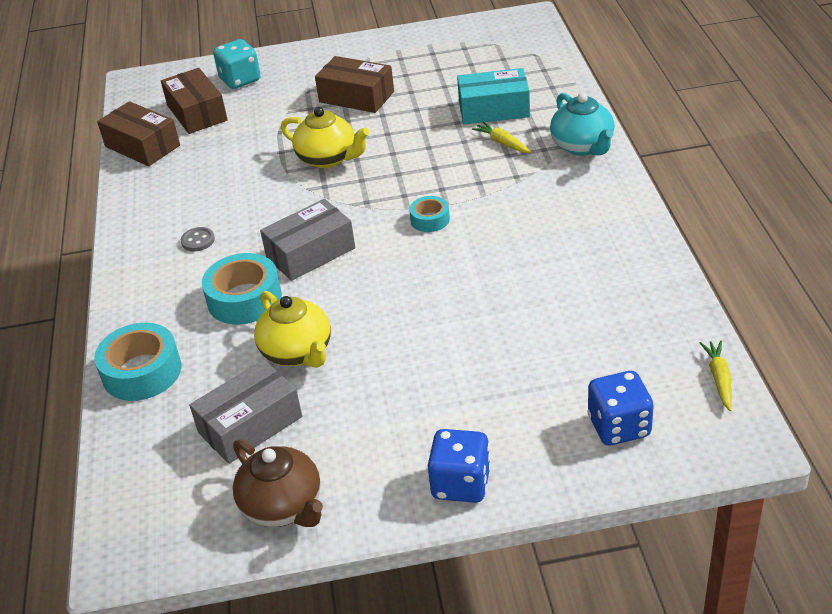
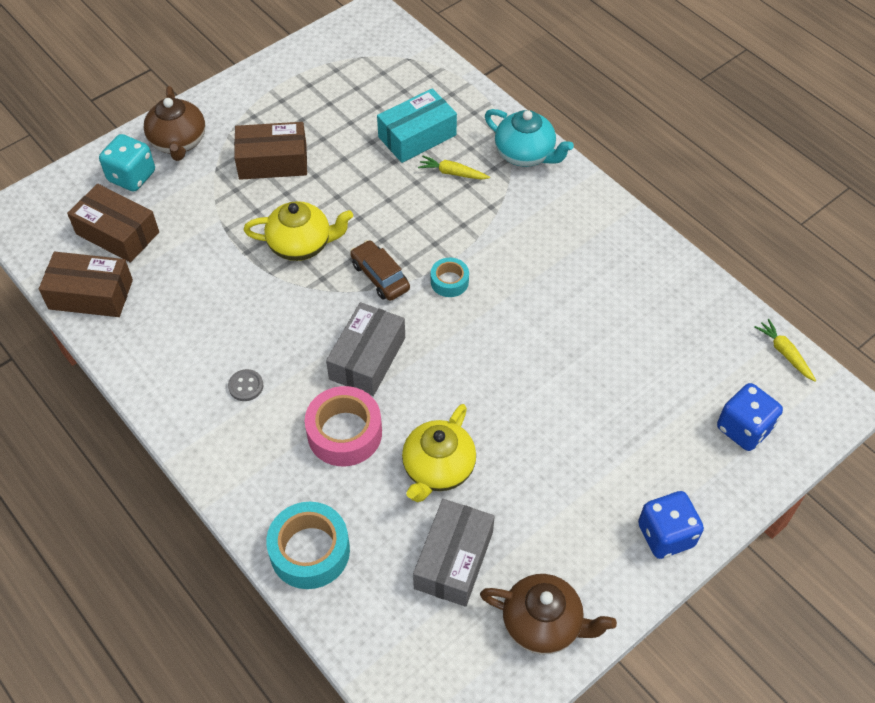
camera: 35 degrees left, 15 degrees up
(244, 299) = (344, 433): turquoise tape -> pink tape
(295, 67) = (178, 142): none -> brown teapot
(297, 352) = (438, 469): yellow teapot -> yellow teapot turned 90 degrees clockwise
(373, 198) = (380, 276): none -> brown car

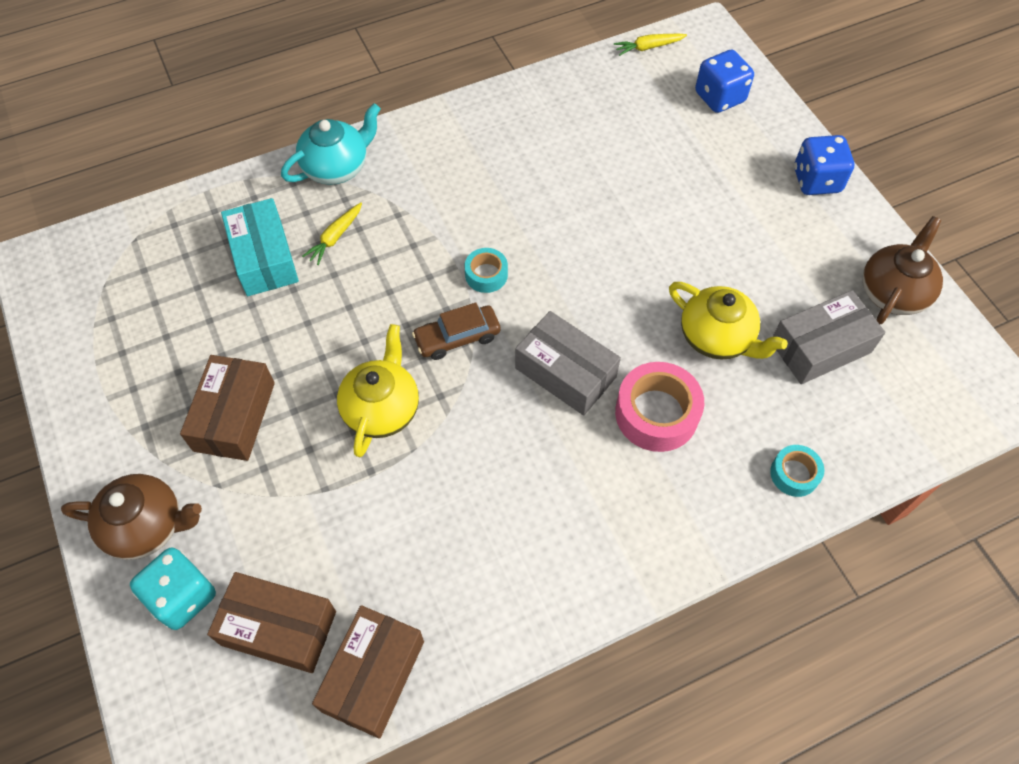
camera: 75 degrees left, 5 degrees up
(117, 233) = (278, 628): brown box -> brown box turned 60 degrees clockwise
(246, 386) = (571, 504): grey button -> none
(310, 551) = (794, 474): turquoise tape -> turquoise tape, size x0.56
(453, 560) = (820, 347): grey box -> grey box turned 60 degrees counterclockwise

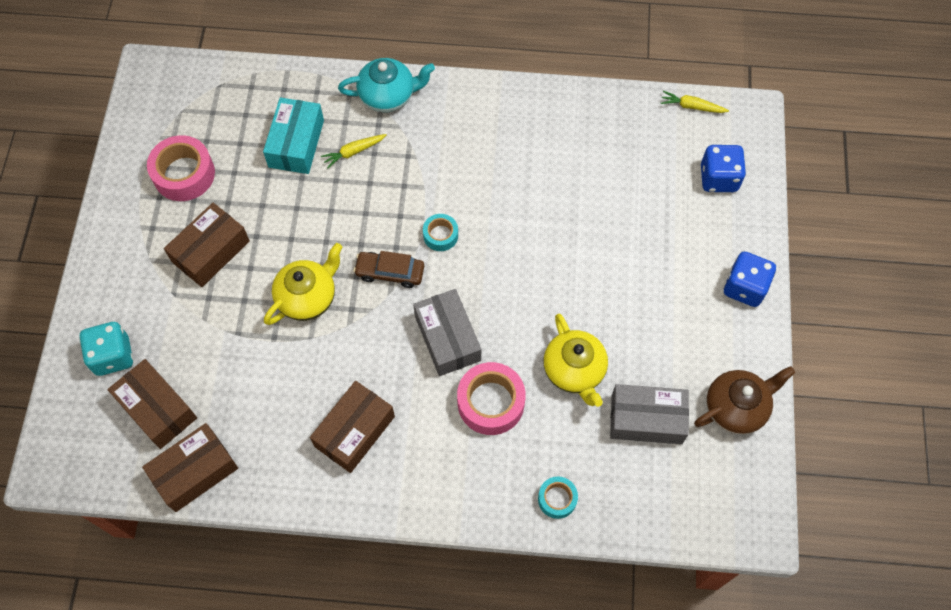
camera: 30 degrees right, 5 degrees up
(147, 526) = (117, 297): brown teapot -> none
(149, 349) = (184, 174): none -> pink tape
(532, 523) = (354, 431): none -> brown box

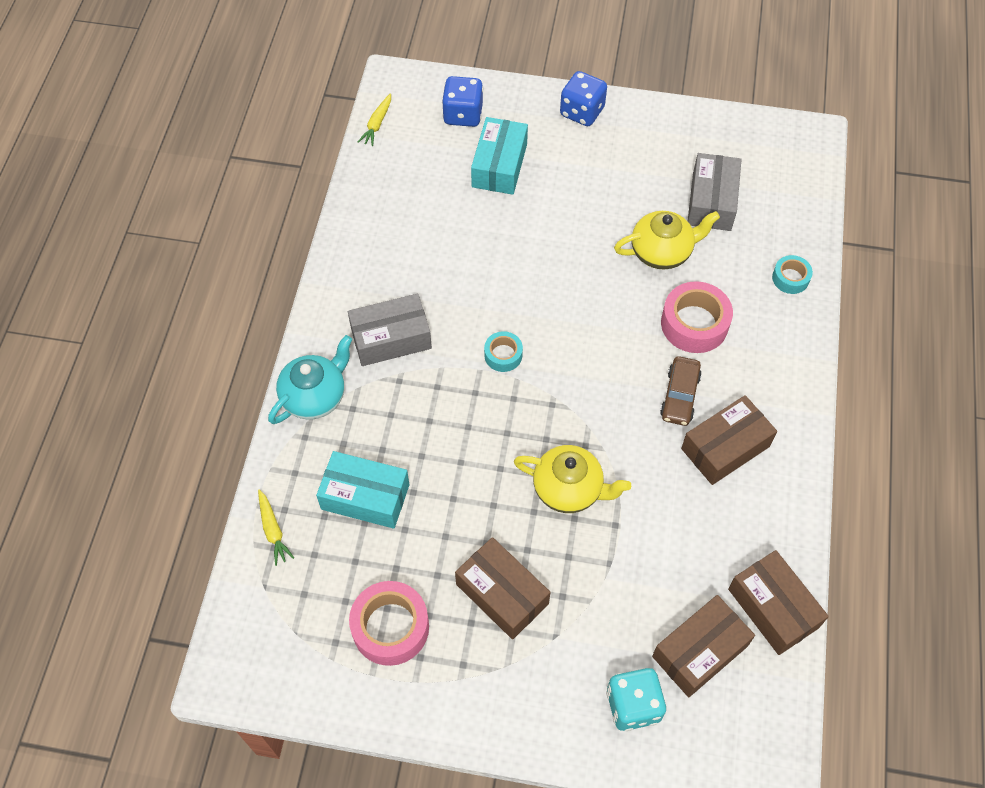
camera: 85 degrees left, 5 degrees down
(307, 297) = (569, 489): yellow teapot -> yellow teapot turned 150 degrees clockwise
(353, 152) = (386, 435): yellow carrot -> yellow carrot (273, 530)
(354, 431) = (725, 447): brown box -> brown box turned 75 degrees counterclockwise
(388, 96) = (315, 396): turquoise teapot -> turquoise teapot turned 45 degrees clockwise
(390, 272) = (544, 406): brown car -> brown car (679, 396)
(447, 338) = (623, 356): grey box -> grey box (391, 338)
(659, 216) = (499, 165): none -> turquoise box
(736, 408) = (700, 135): brown teapot -> none

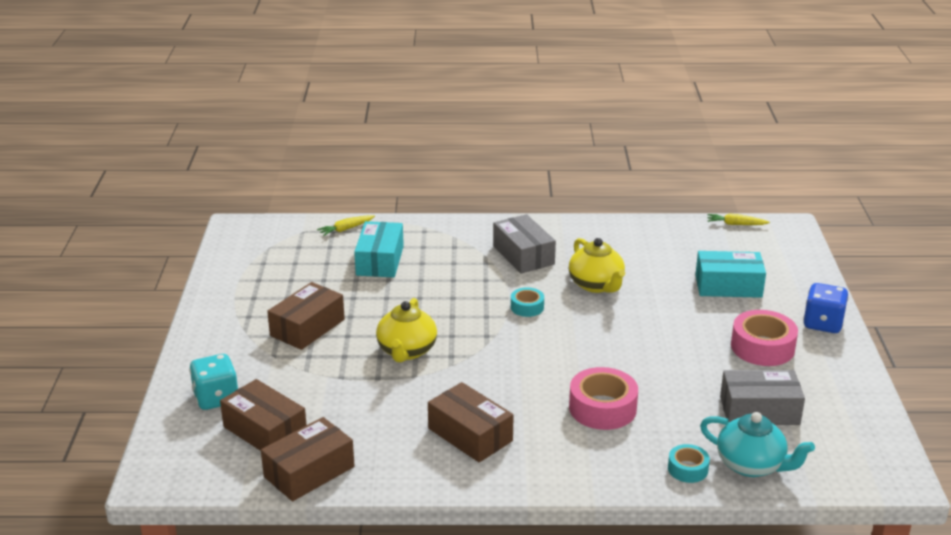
camera: 80 degrees right, 30 degrees down
(315, 396) = (460, 230): turquoise teapot -> turquoise teapot (751, 465)
(390, 627) = (276, 283): pink tape -> pink tape (762, 347)
(463, 114) = (774, 262): blue dice -> none
(662, 252) = (678, 383): yellow teapot -> yellow teapot (596, 285)
(679, 396) = (518, 404): brown car -> none

